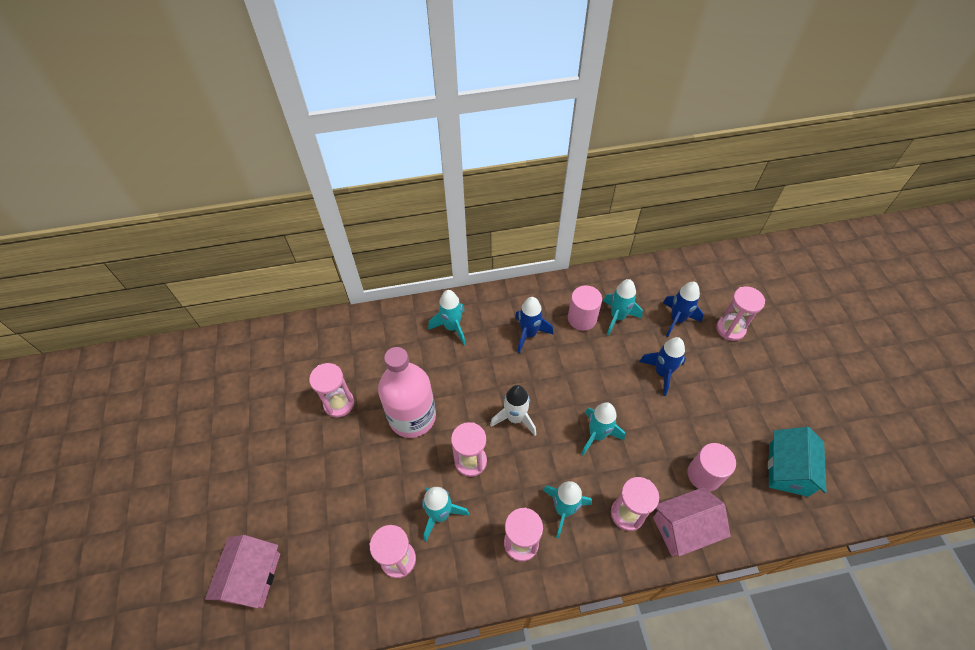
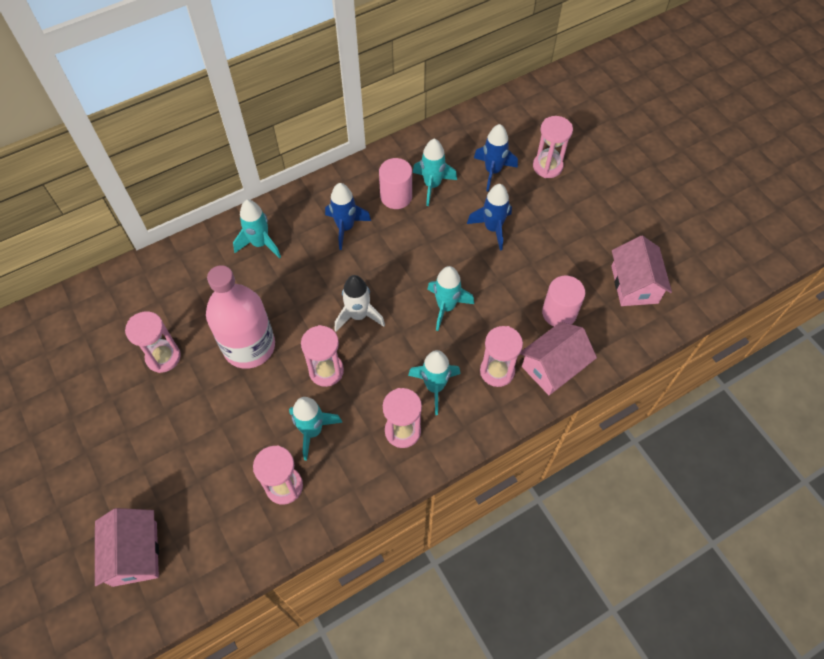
camera: 20 degrees left, 5 degrees up
(788, 469) = (634, 284): turquoise house -> pink house

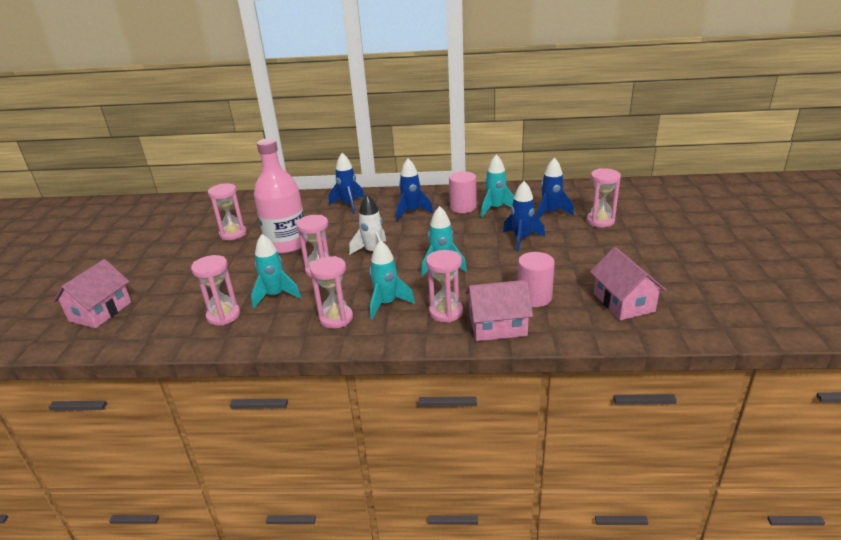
camera: 35 degrees right, 30 degrees down
(260, 243) = (348, 205): turquoise rocket -> blue rocket
(634, 284) = (623, 302): pink house -> pink house turned 45 degrees counterclockwise

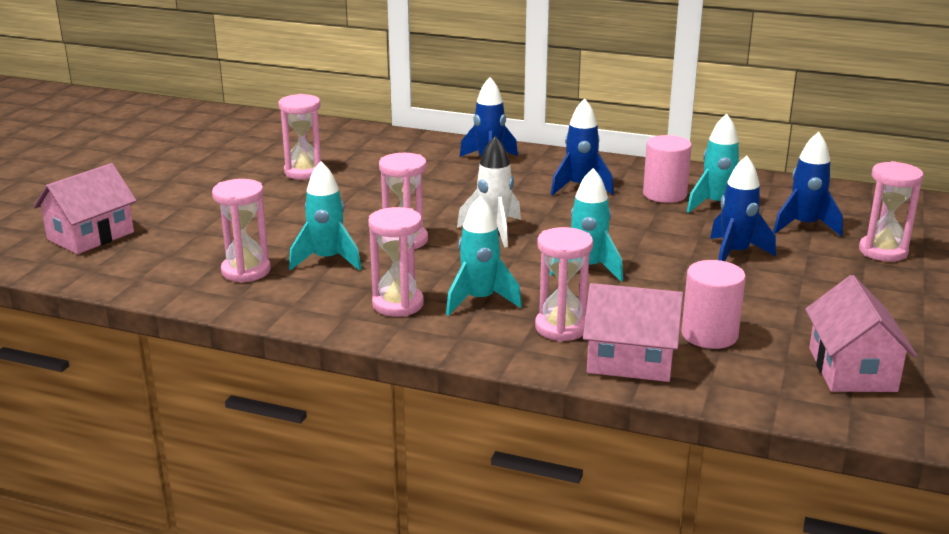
camera: 15 degrees right, 5 degrees down
(287, 244) = (373, 199): pink bottle -> none

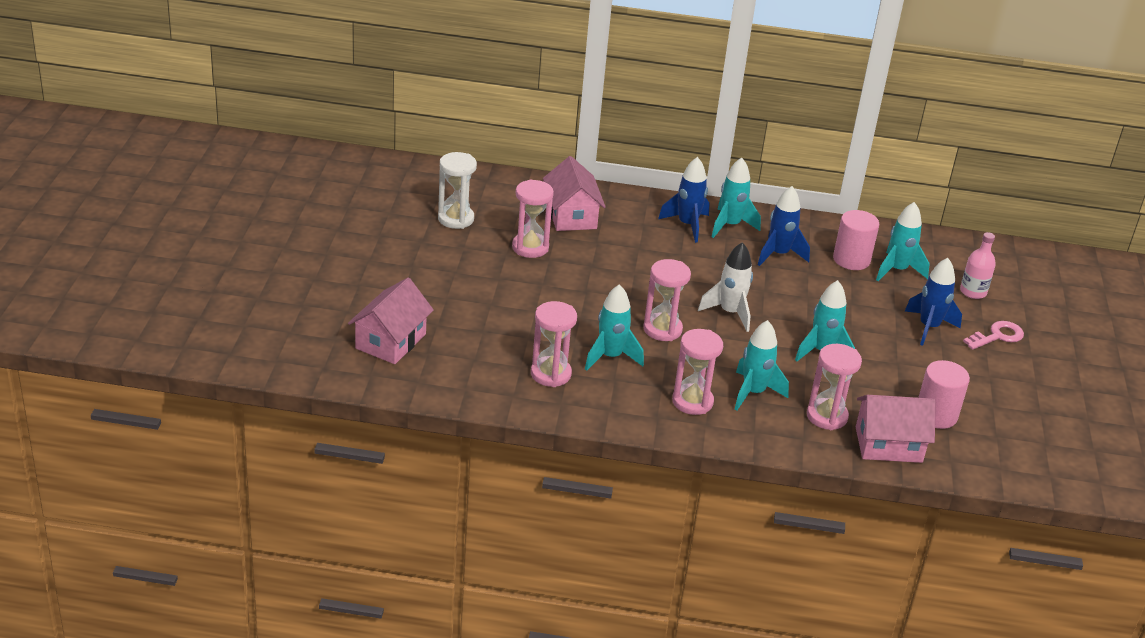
camera: 15 degrees left, 10 degrees up
(243, 149) = (456, 219): none -> white hourglass
(537, 164) = (730, 225): none -> turquoise rocket
(804, 226) = (973, 292): blue rocket -> pink bottle
(822, 266) = (997, 336): none -> pink key
(852, 369) = (1043, 440): pink house -> pink house (571, 215)
(883, 251) = (1038, 317): pink hourglass -> none

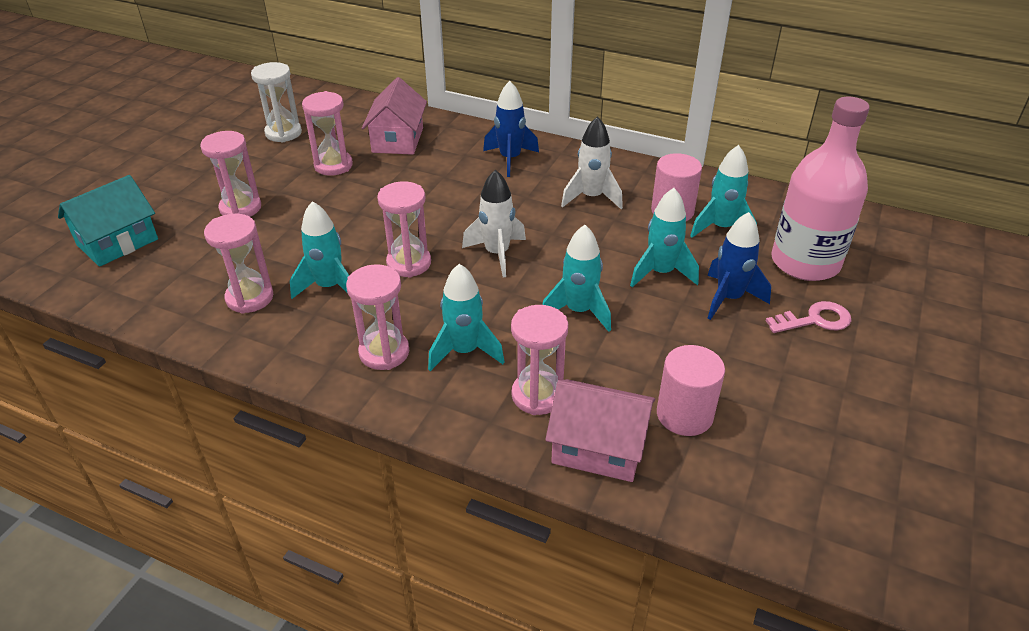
camera: 20 degrees right, 5 degrees up
(390, 341) = (117, 242): pink house -> turquoise house
(477, 297) = (240, 208): none -> pink hourglass
(730, 225) = (556, 164): turquoise rocket -> turquoise rocket (661, 273)
(778, 254) = (591, 197): blue rocket -> white rocket
(973, 292) = (805, 262): pink bottle -> pink bottle, size x2.10

